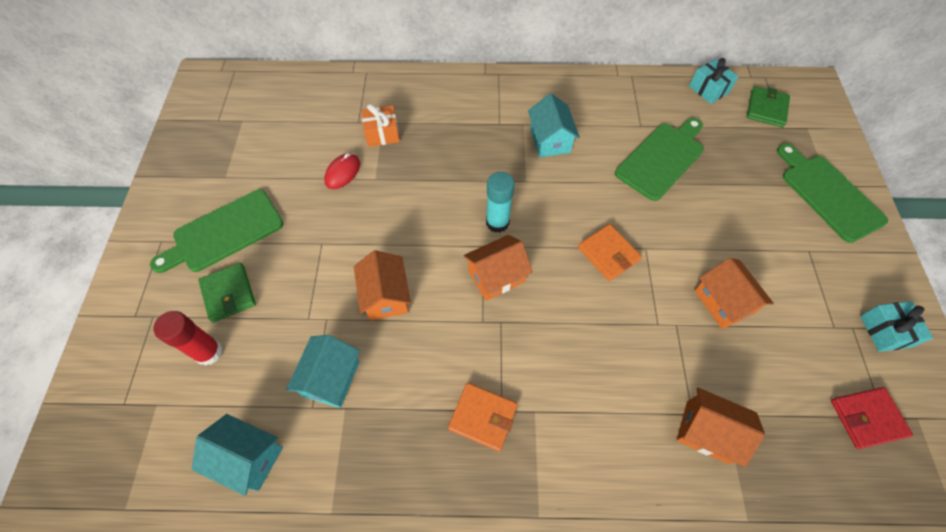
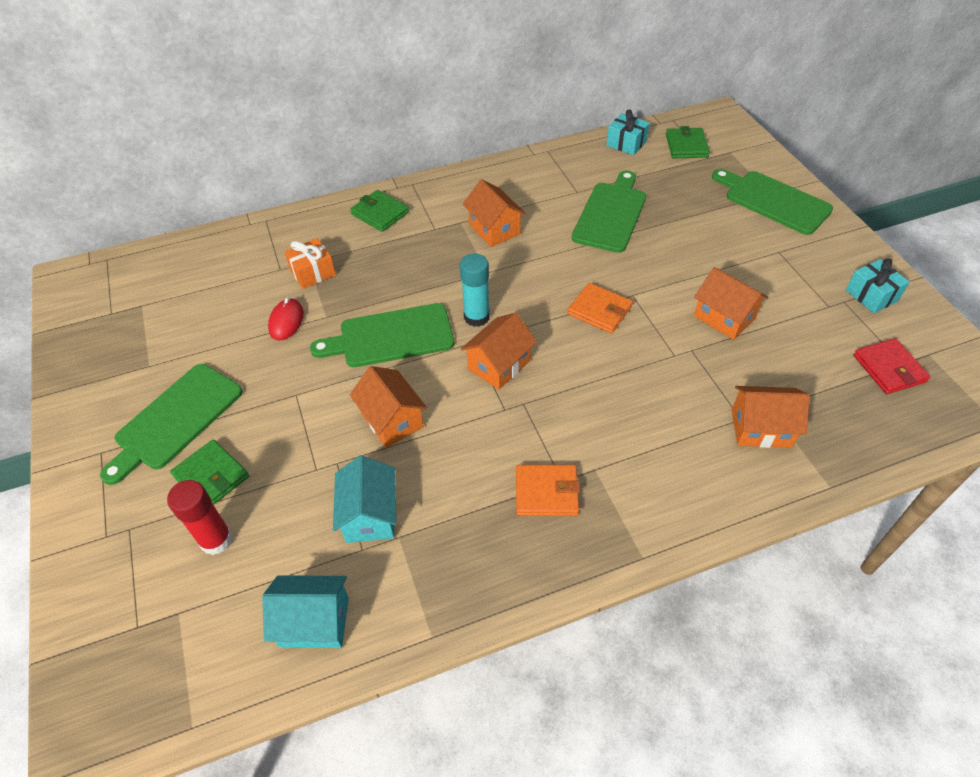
camera: 20 degrees left, 10 degrees down
(418, 216) = (391, 337): none -> green cutting board
(460, 94) = (380, 213): none -> green wallet
(550, 140) = (494, 229): turquoise house -> orange house
(867, 418) = (889, 369): red wallet -> red wallet turned 75 degrees counterclockwise

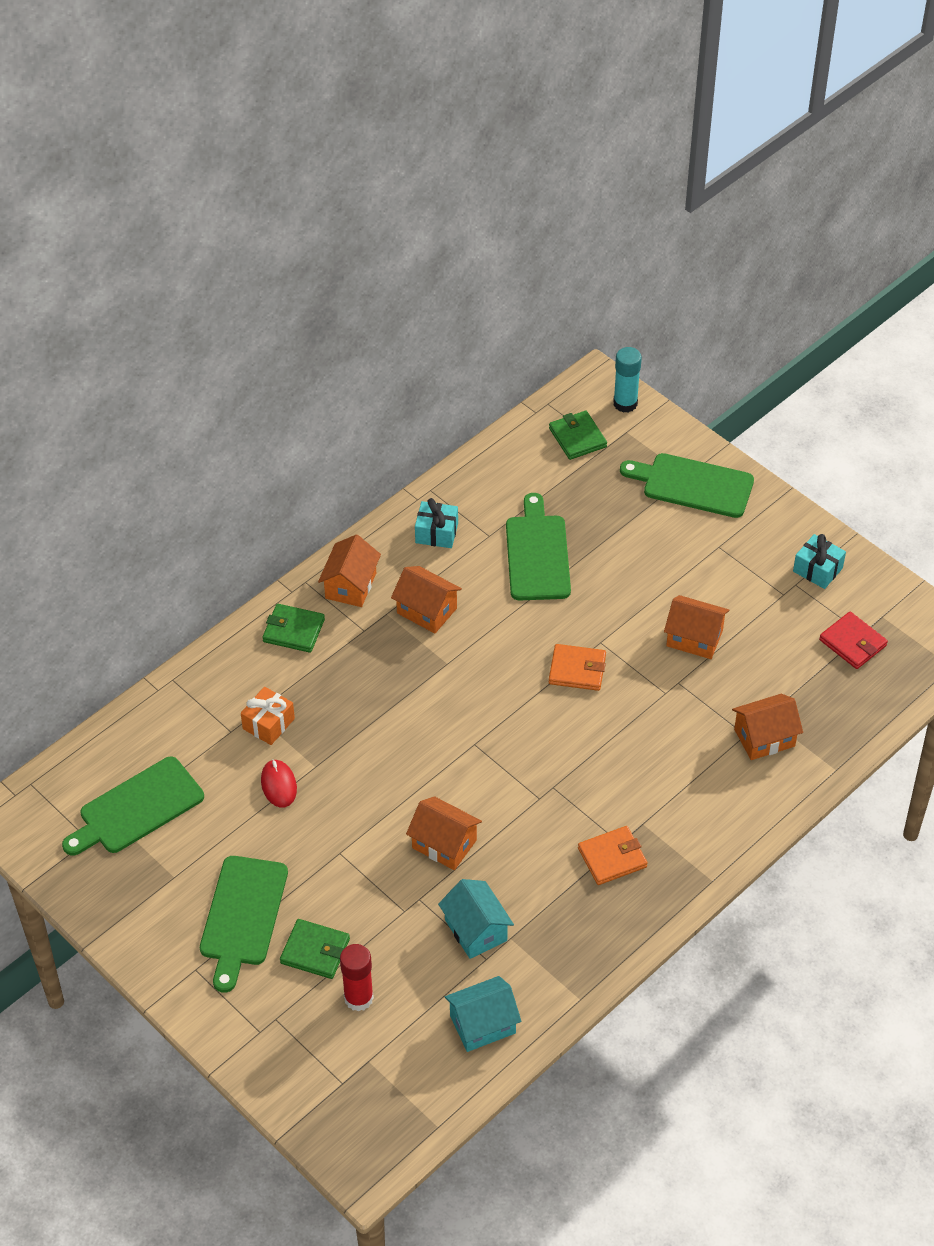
camera: 25 degrees left, 0 degrees up
(391, 337) = (393, 765): green cutting board -> green cutting board (137, 808)
(476, 317) = (464, 716): turquoise glue stick -> turquoise glue stick (625, 403)
(499, 365) = (511, 758): orange house -> orange house (351, 585)
(626, 143) = (512, 454): turquoise gift -> turquoise gift (436, 533)

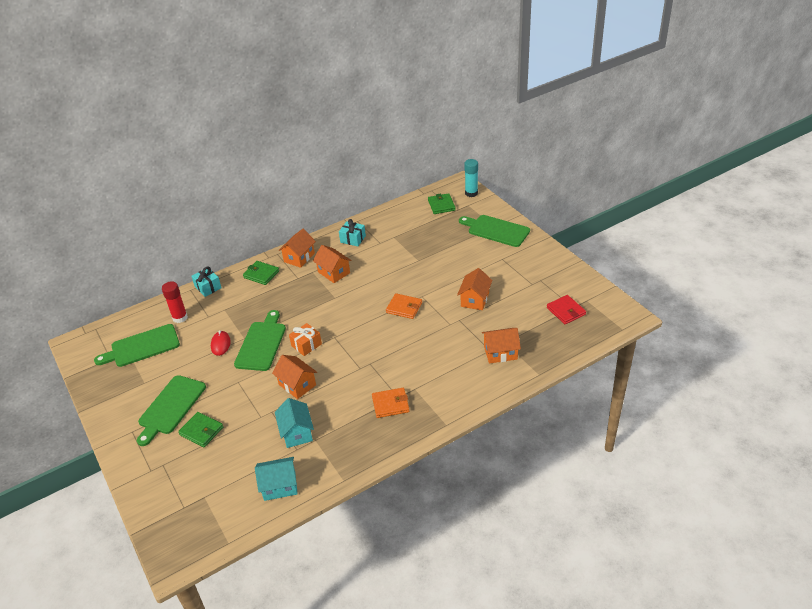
camera: 15 degrees right, 10 degrees down
(268, 723) = (229, 315): orange gift -> orange gift (306, 345)
(358, 998) = (214, 460): red glue stick -> red glue stick (180, 318)
(537, 554) = (402, 253): green cutting board -> green cutting board (261, 344)
(694, 638) = (475, 299): orange house -> orange house turned 75 degrees clockwise
(817, 570) = (554, 274): turquoise gift -> turquoise gift (208, 287)

